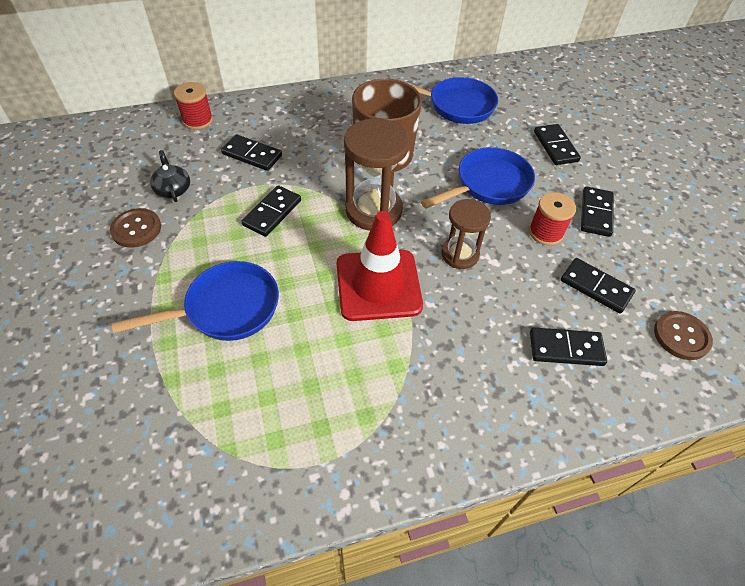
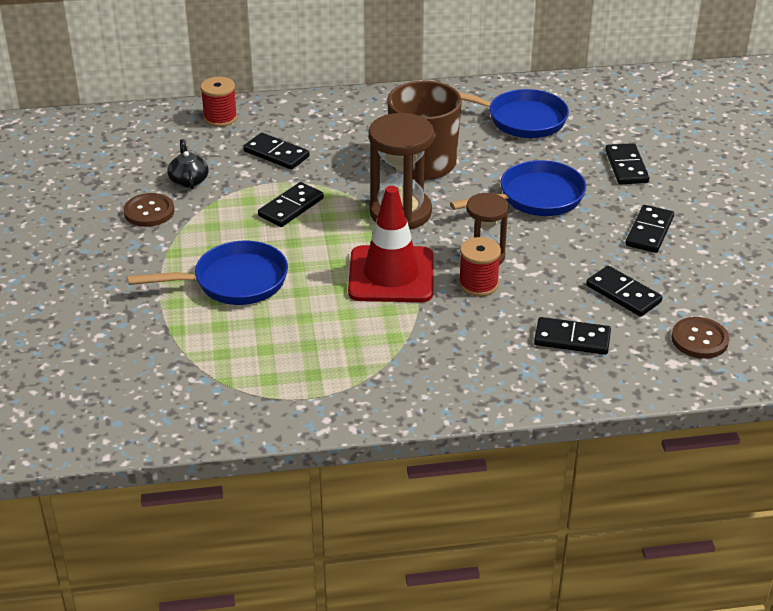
camera: 10 degrees right, 15 degrees down
(545, 232) = (585, 244): red spool -> red spool (478, 284)

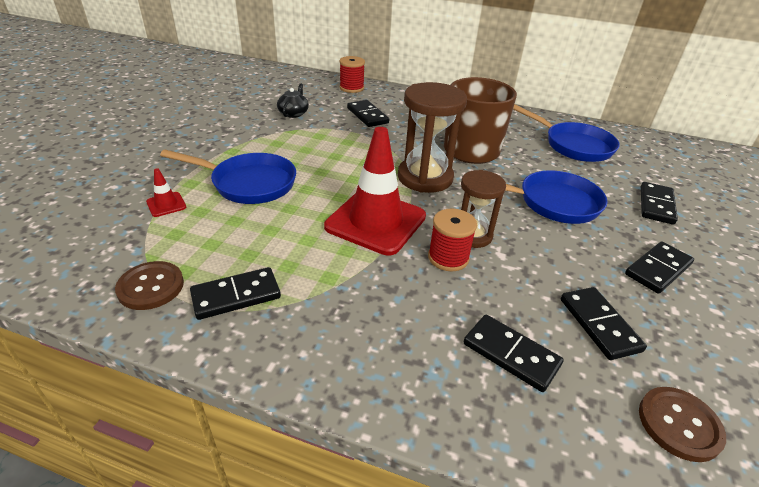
camera: 25 degrees right, 0 degrees up
(149, 212) = (247, 123): brown button -> brown button (151, 287)
(178, 332) = (166, 204): none -> red traffic cone
(291, 207) = (344, 149): black domino -> black domino (236, 296)

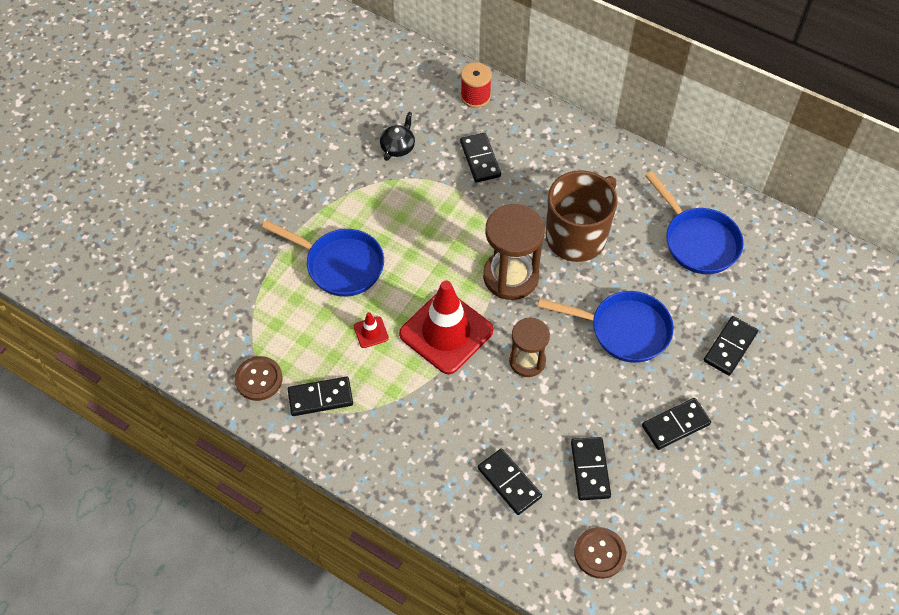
camera: 15 degrees right, 20 degrees up
(166, 204) = (267, 285): red traffic cone -> red traffic cone (371, 332)
(448, 258) = (496, 384): red spool -> none

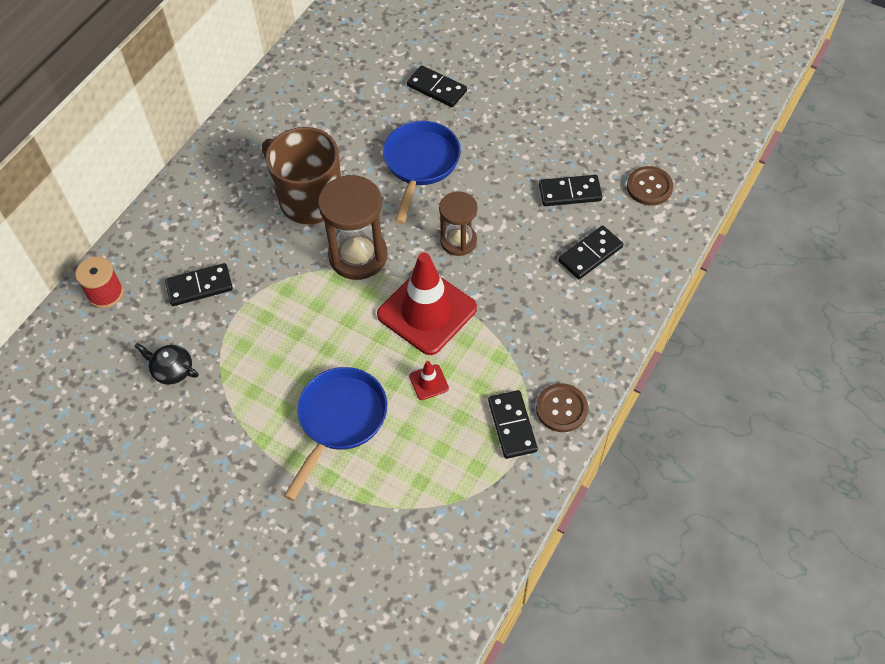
camera: 90 degrees left, 0 degrees up
(259, 379) = (493, 491): brown button -> brown button (561, 408)
(675, 425) = (519, 130): black domino -> none
(697, 241) = (319, 105): blue pan -> none

